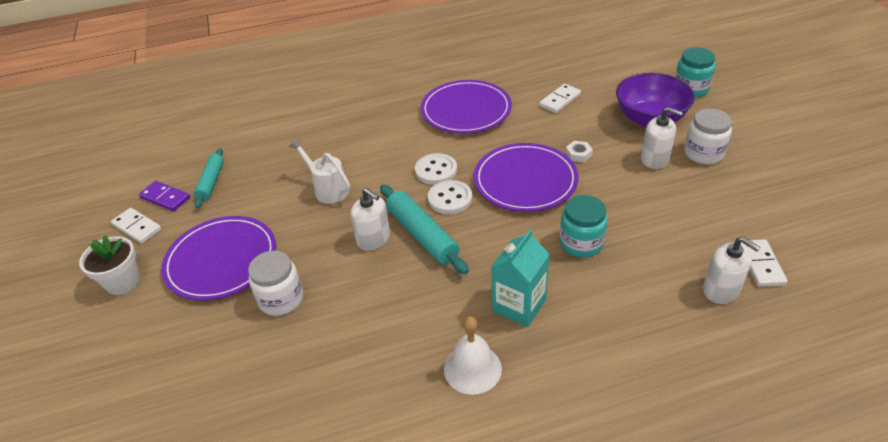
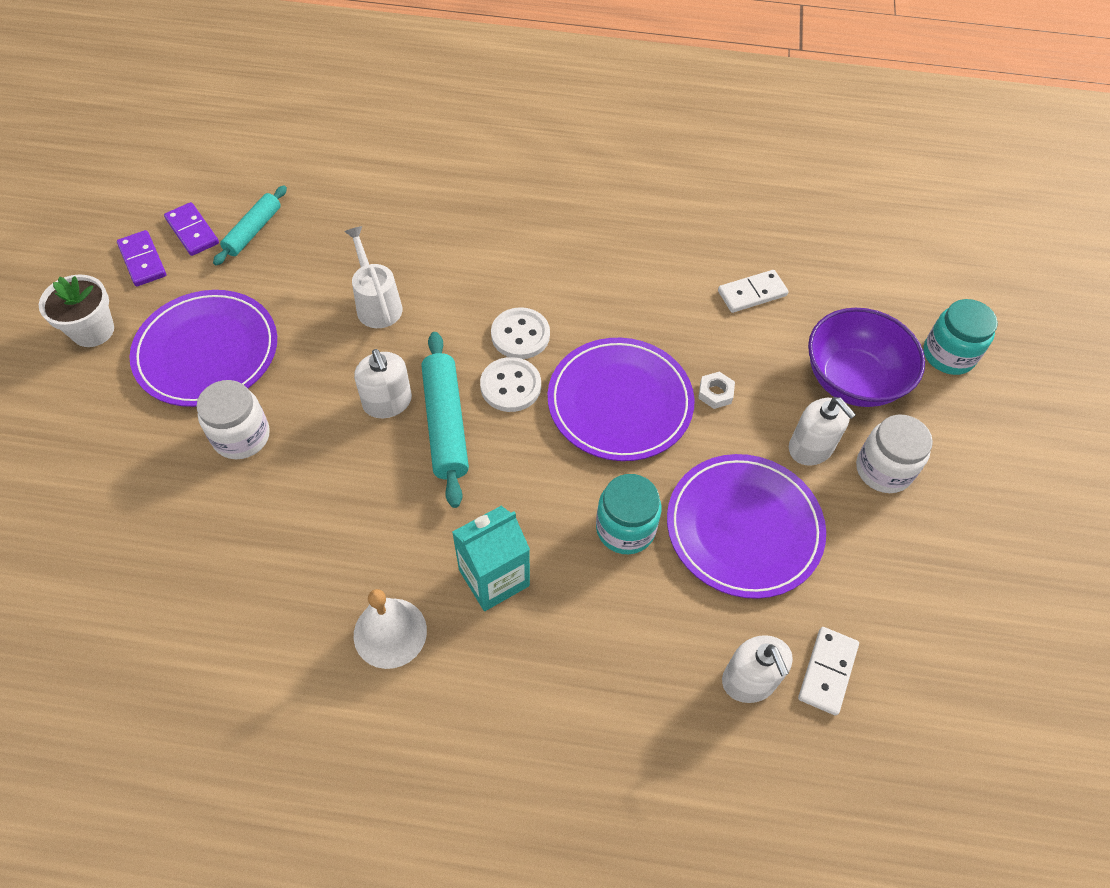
camera: 20 degrees right, 15 degrees up
(137, 227) = (143, 260): white domino -> purple domino
(466, 110) = (618, 255): purple plate -> purple plate (744, 528)

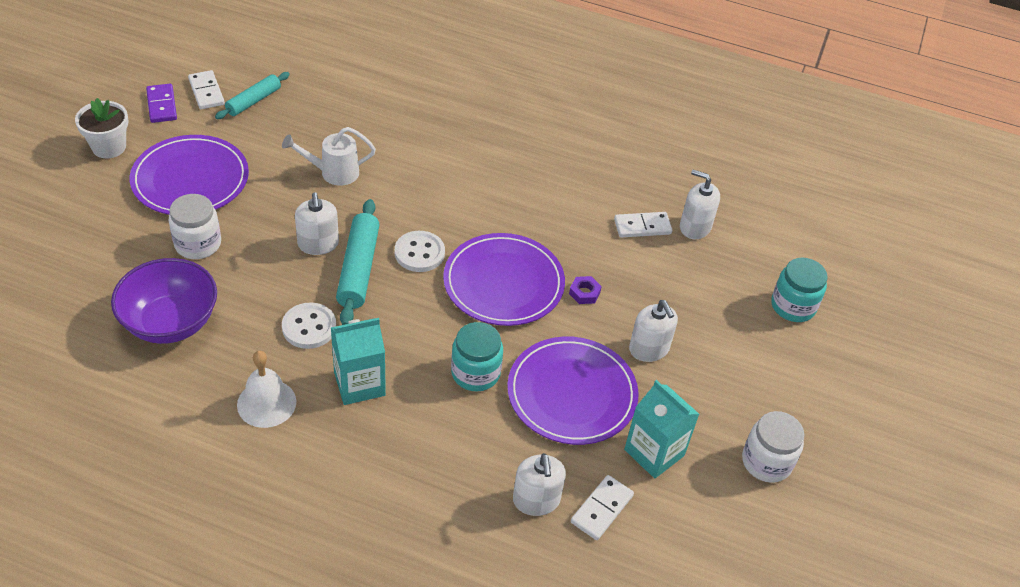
camera: 10 degrees right, 10 degrees down
(192, 231) = (206, 92): purple domino -> white domino
(377, 304) = (333, 173): white watering can -> white watering can turned 90 degrees counterclockwise
(520, 335) = (440, 218): white button -> white button (309, 327)
(715, 393) = (584, 293): white nut -> purple nut
(809, 280) = (695, 227): none -> white soap dispenser
(852, 380) = (703, 307): purple bowl -> purple bowl (171, 322)
(861, 581) = (654, 452): none -> turquoise carton
(883, 469) = (704, 377): white jar -> white jar (766, 462)

